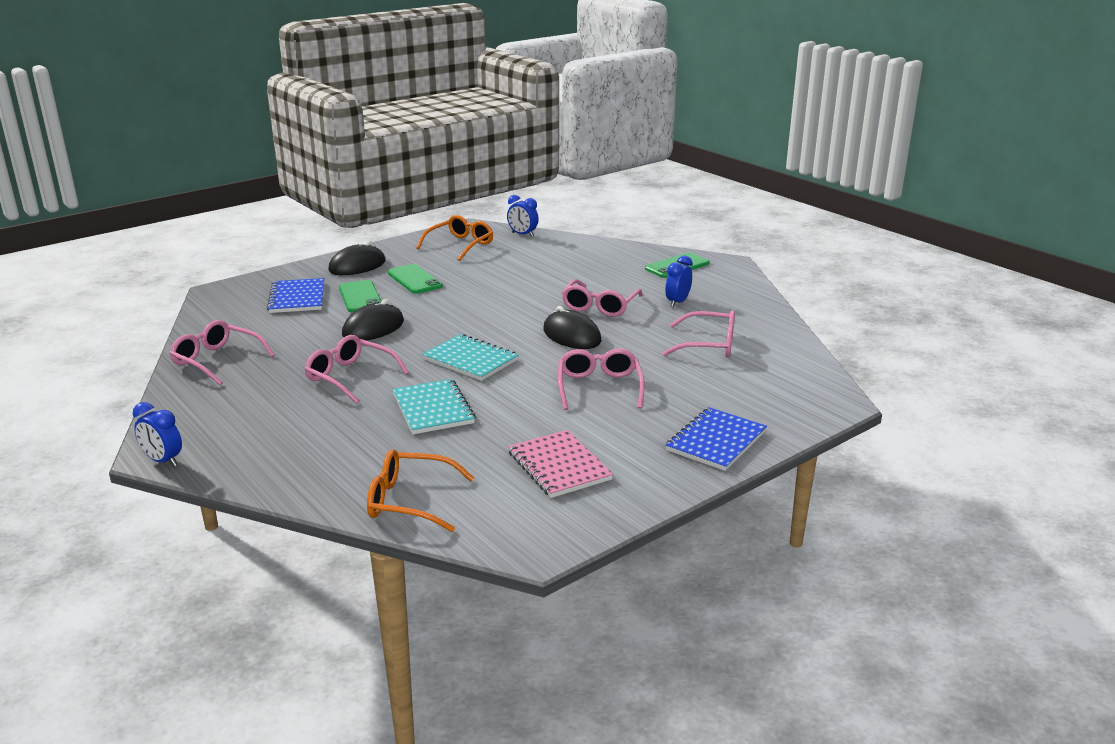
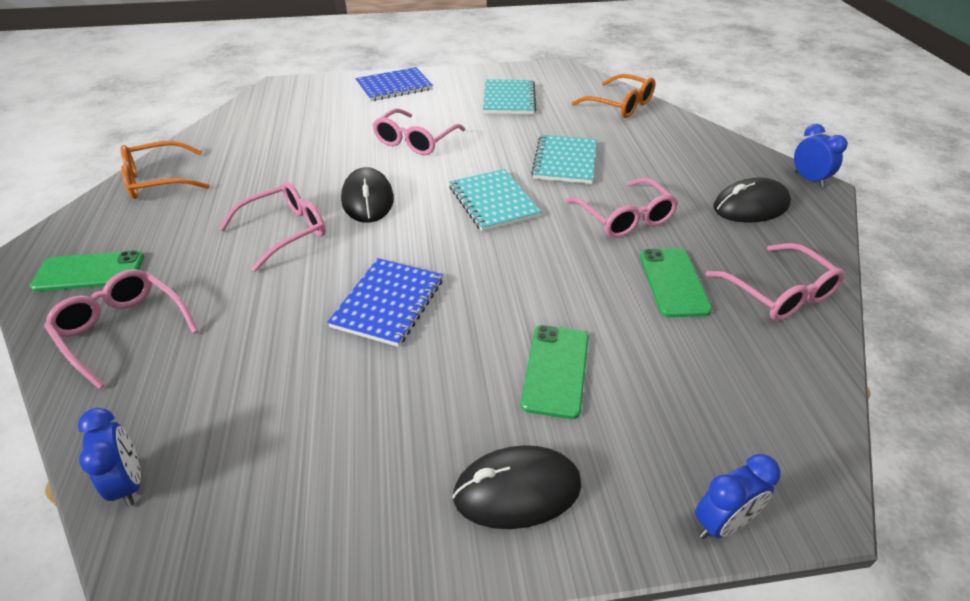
camera: 150 degrees left, 15 degrees up
(297, 298) = (657, 410): blue notebook -> blue notebook (388, 303)
(373, 328) = (568, 287): black mouse -> black mouse (750, 206)
(414, 279) = (447, 389): green phone -> green phone (673, 282)
(460, 245) = (277, 491): orange glasses -> orange glasses (158, 180)
(559, 466) = (509, 99): pink notebook -> turquoise notebook
(677, 302) = (204, 208): blue clock -> blue clock (722, 523)
(709, 345) = (272, 151): pink glasses -> pink glasses (122, 330)

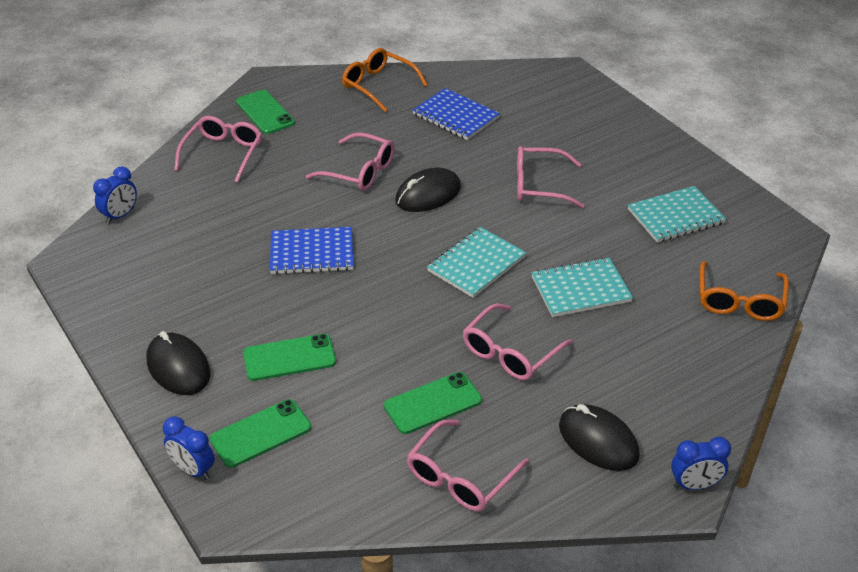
camera: 65 degrees right, 0 degrees up
(394, 86) = (630, 135): blue notebook -> blue notebook (455, 116)
(675, 432) = (261, 433): none -> green phone
(808, 179) = (694, 485): blue clock -> blue clock turned 45 degrees clockwise

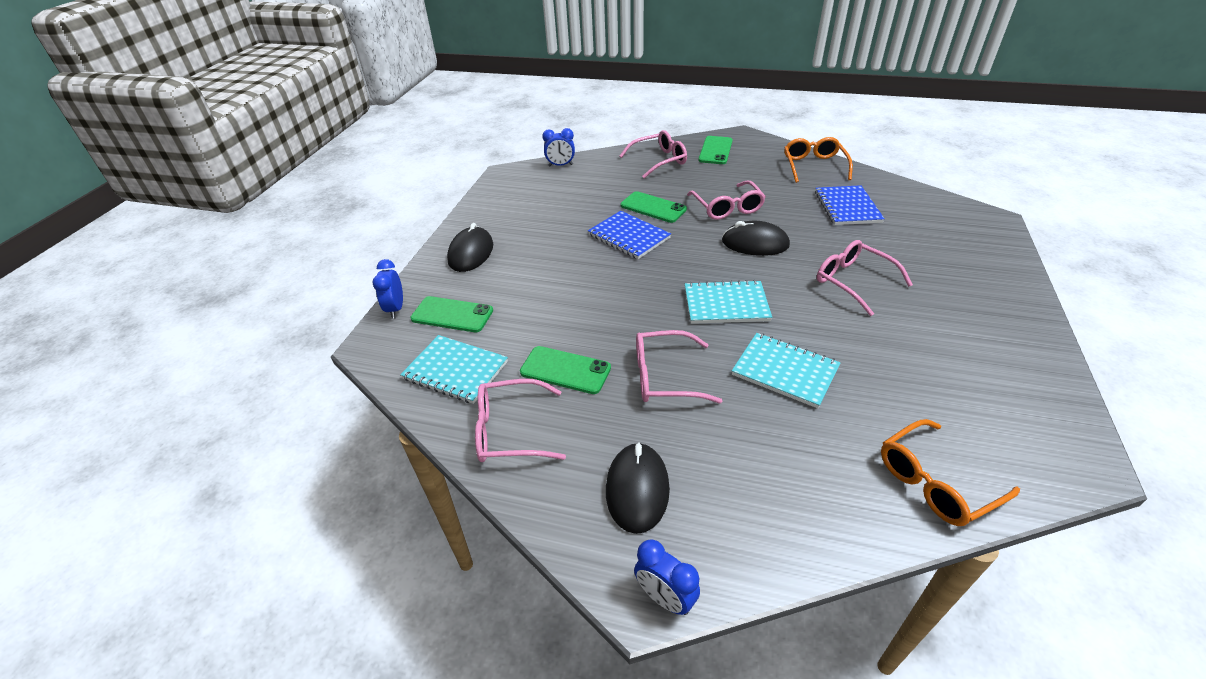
camera: 50 degrees right, 0 degrees up
(289, 358) = (529, 285): green phone -> green phone (653, 207)
(675, 216) = (958, 372): turquoise notebook -> turquoise notebook (455, 370)

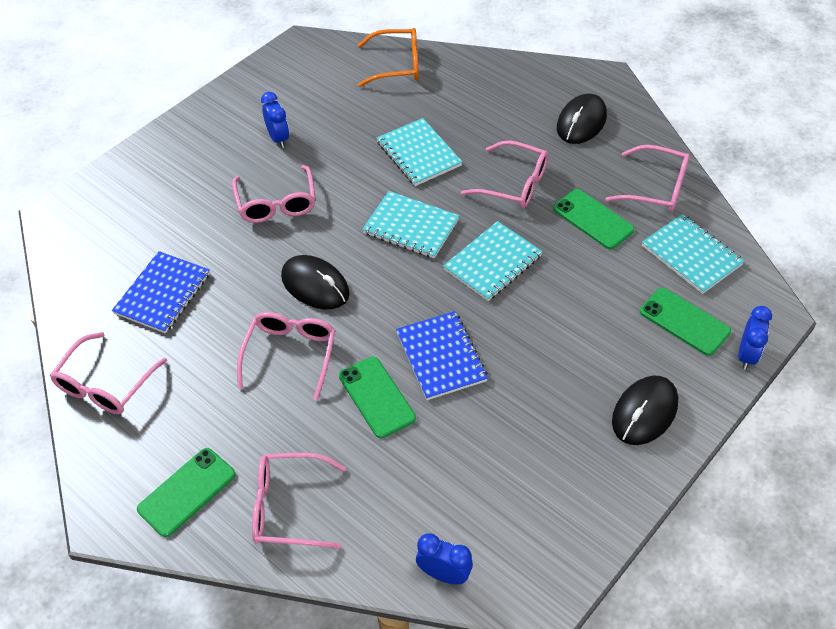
camera: 155 degrees left, 10 degrees up
(635, 302) = (493, 263): none -> turquoise notebook
(665, 598) = (595, 73): blue clock -> blue clock (278, 138)
(814, 166) = (105, 384): orange glasses -> pink glasses

